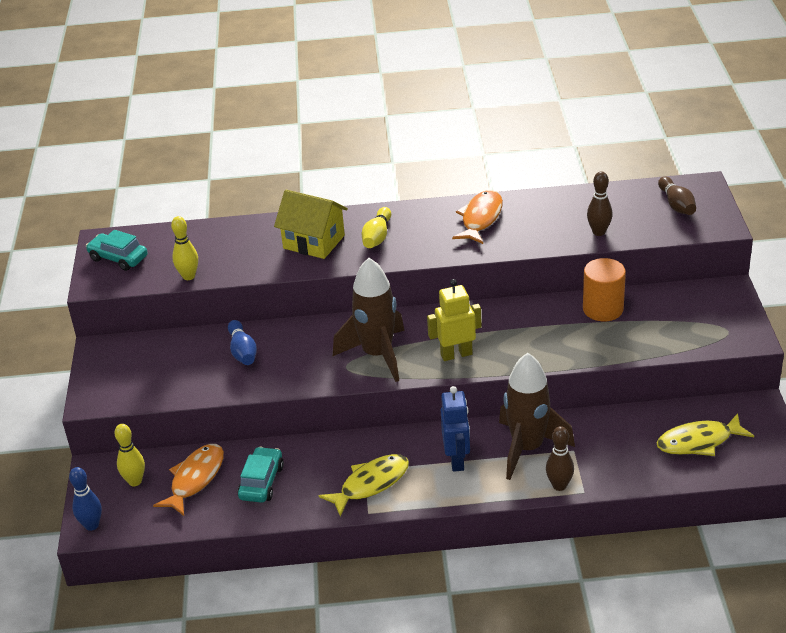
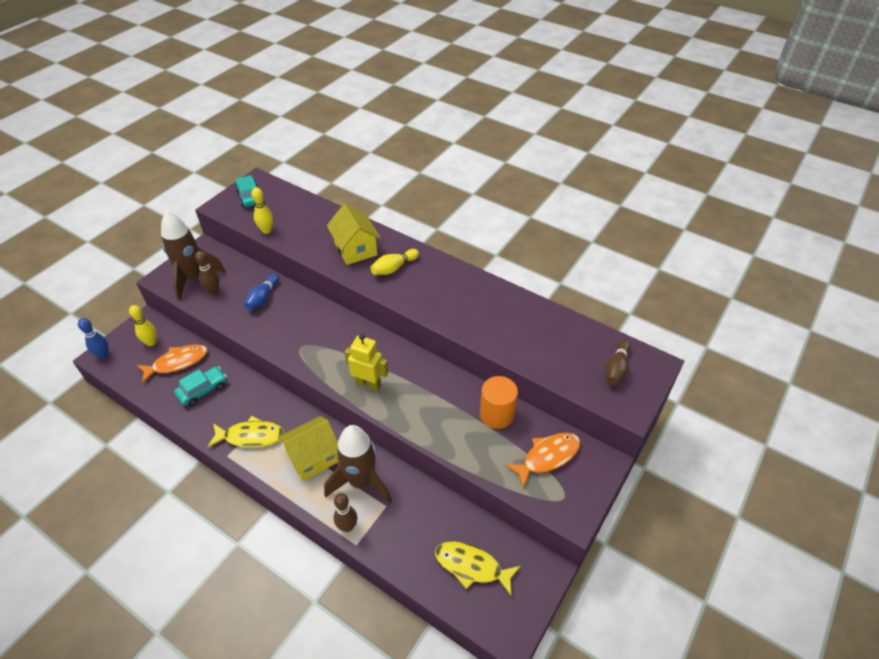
camera: 35 degrees right, 10 degrees up
(377, 355) = (326, 351): brown rocket -> brown rocket (193, 278)
(457, 460) = (313, 457): blue robot -> yellow house
(480, 218) = (470, 294): orange fish -> orange fish (547, 457)
(599, 232) = (534, 355): brown bowling pin -> brown bowling pin (213, 291)

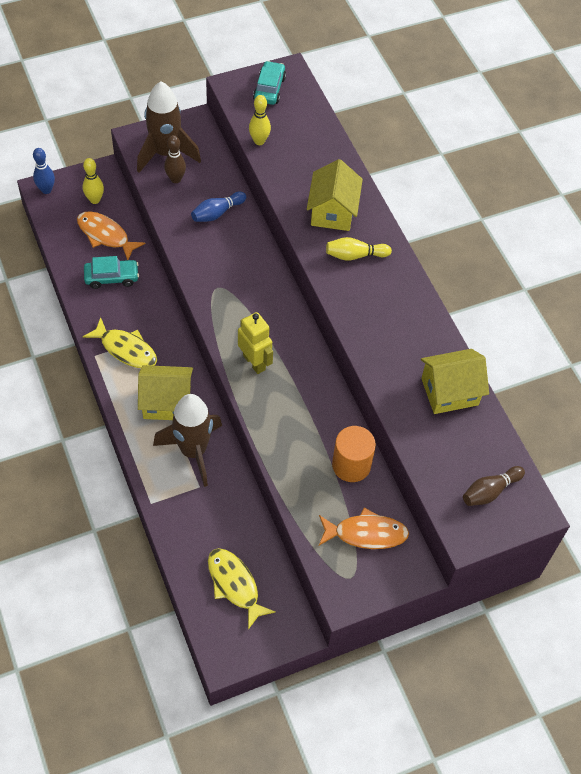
camera: 30 degrees right, 10 degrees up
(177, 362) = (105, 235): orange fish -> orange fish turned 150 degrees counterclockwise
(347, 526) = (154, 483): brown bowling pin -> none
(532, 319) = (449, 391): none -> yellow house

